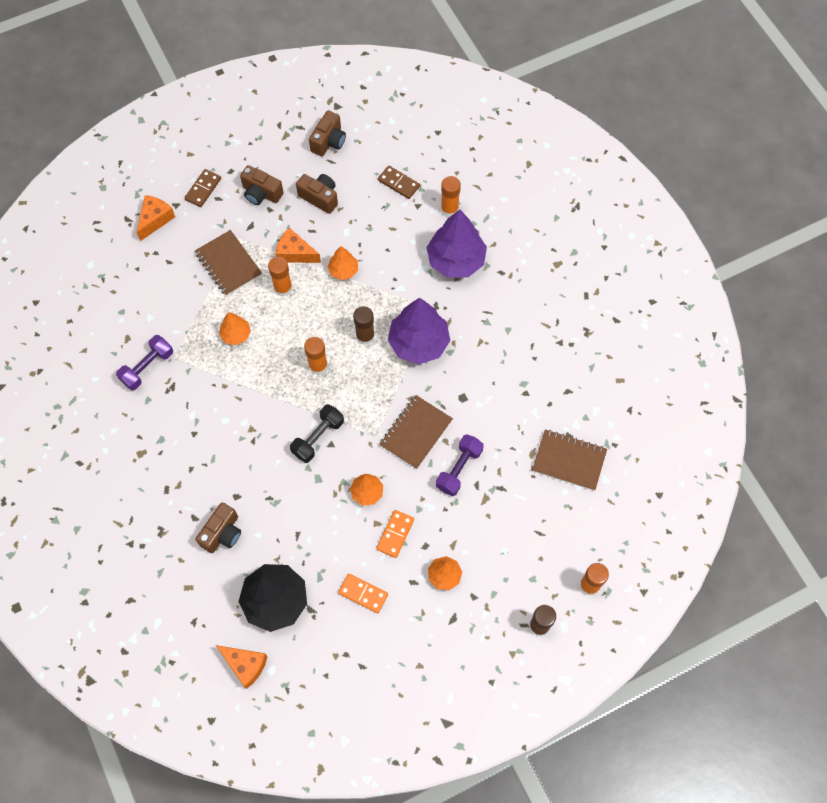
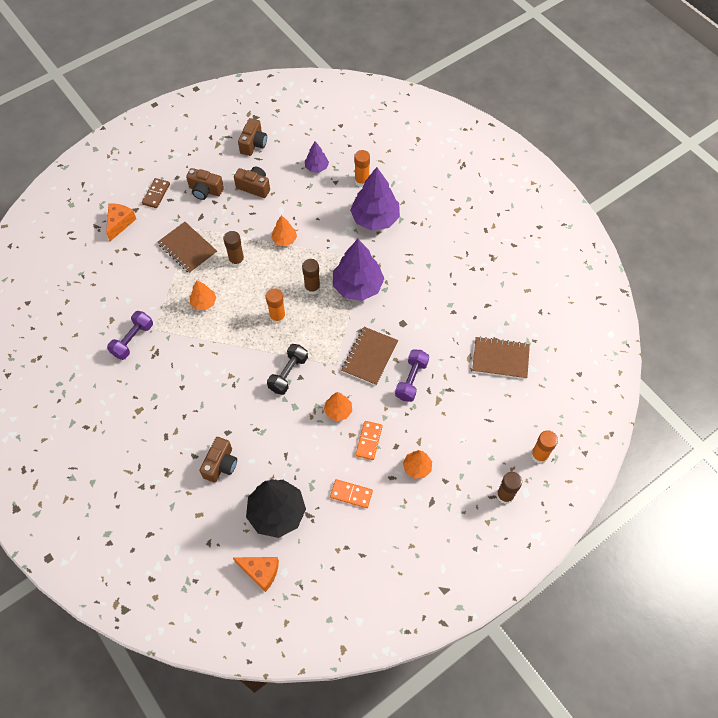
camera: 10 degrees left, 5 degrees down
(283, 288) = (237, 260): orange glue stick -> brown glue stick
(295, 253) = (242, 232): orange cheese -> none
(398, 183) = (316, 167): brown domino -> purple tree

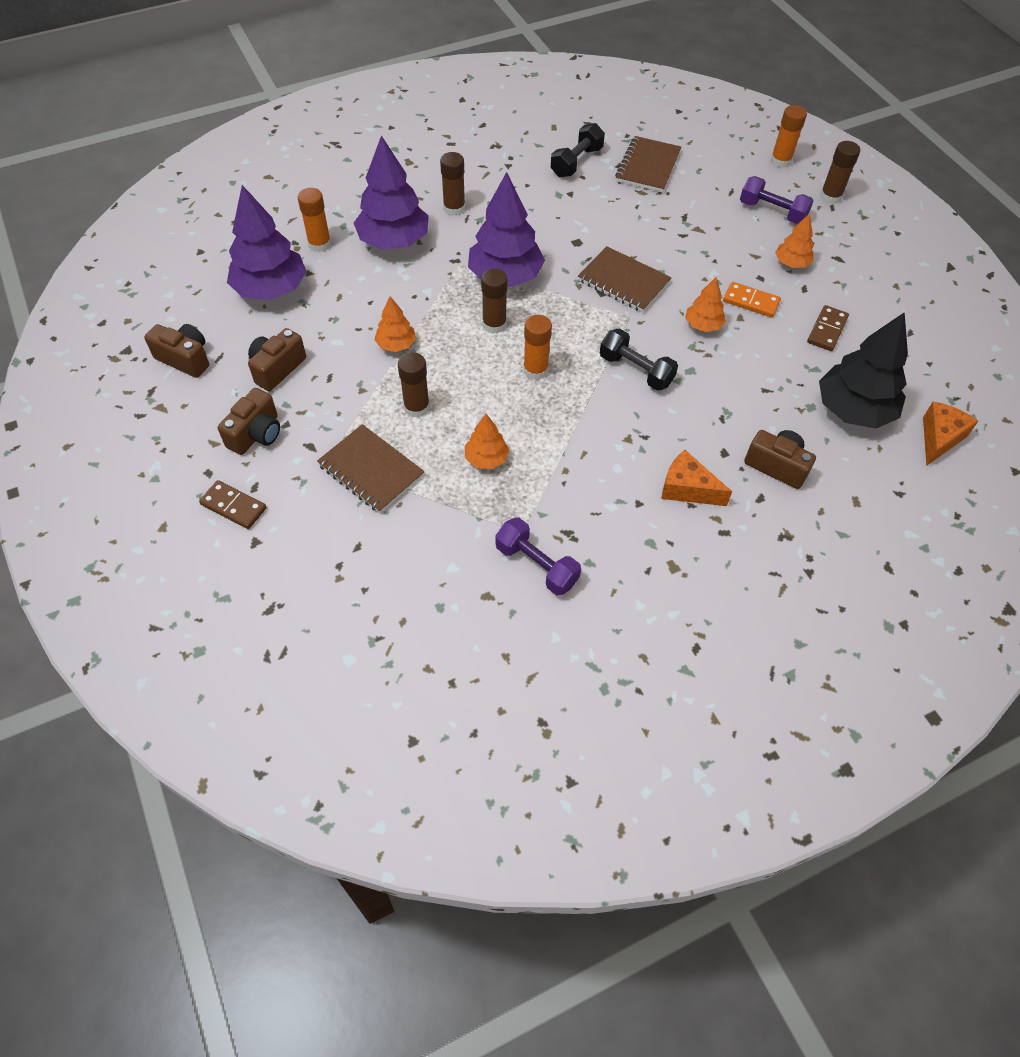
camera: 80 degrees left, 5 degrees down
(120, 223) = (277, 568): orange cheese -> orange cheese (687, 489)
(188, 248) = (371, 470): brown notebook -> brown notebook turned 75 degrees clockwise
(316, 167) = (271, 289): purple tree -> purple tree, size x1.95
(351, 494) = (827, 330): orange domino -> brown domino
(411, 380) = (665, 248): purple dumbbell -> purple dumbbell (772, 212)
(416, 245) = (454, 208): none -> brown glue stick
(490, 311) = (576, 162): none -> black dumbbell

